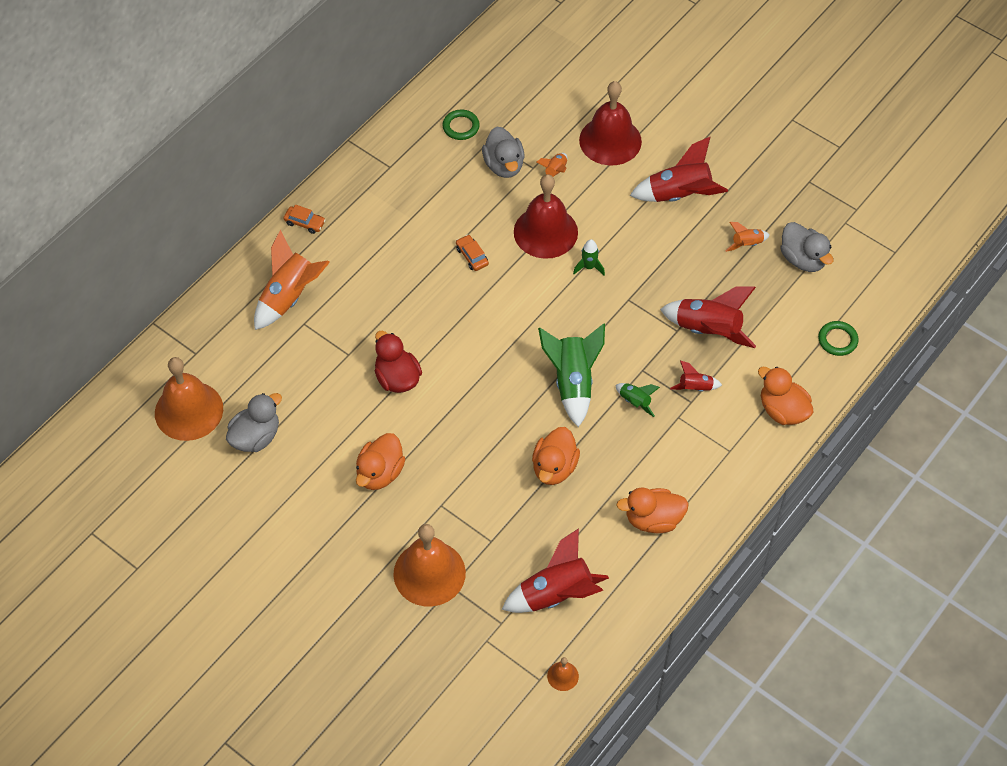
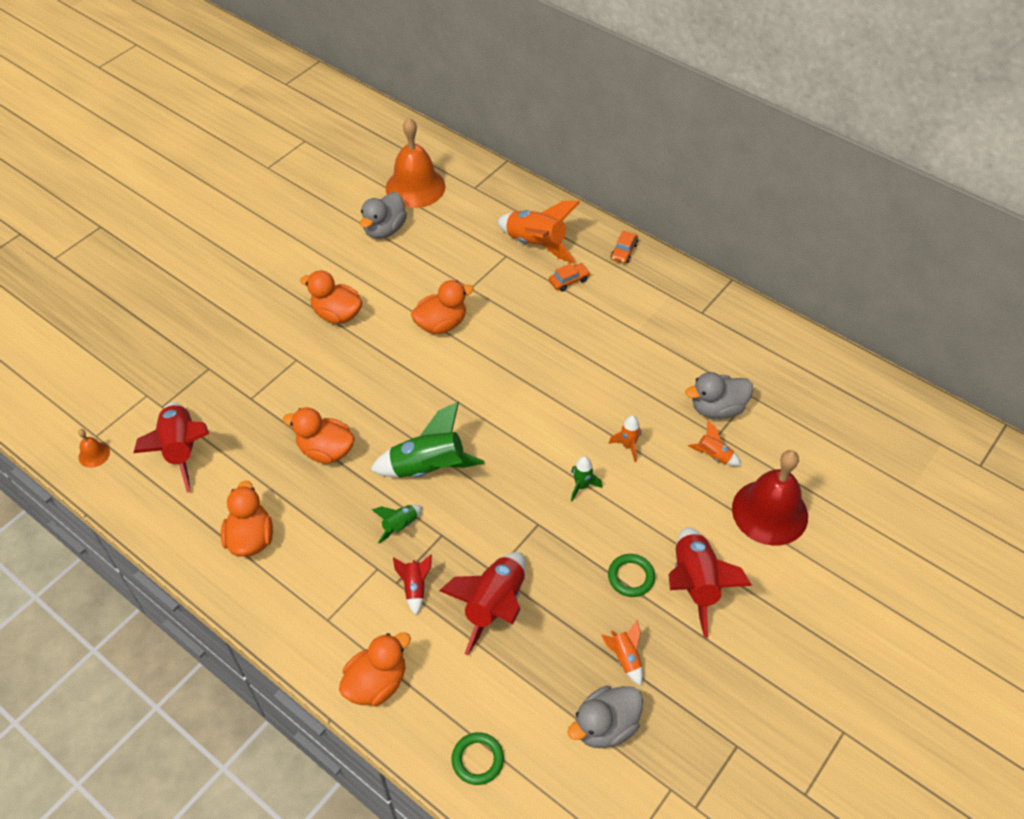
camera: 90 degrees right, 5 degrees down
(256, 437) = (384, 230): grey duck -> grey duck turned 75 degrees clockwise
(397, 378) = (441, 324): red duck -> orange duck
(429, 573) = (225, 352): orange bell -> none
(461, 127) = (765, 370): green ring -> green ring (631, 577)
(472, 256) = (591, 381): orange car -> orange car (569, 281)
(545, 232) = (628, 446): red bell -> orange rocket

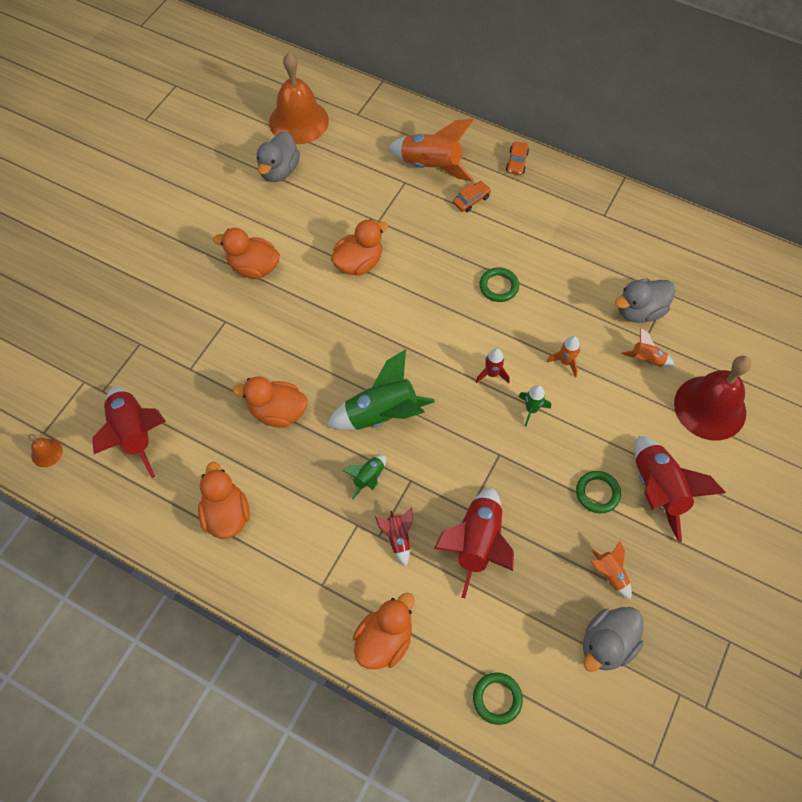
camera: 10 degrees left, 10 degrees up
(549, 446) = (492, 374): none -> red rocket
(576, 365) = (498, 286): none -> green ring

